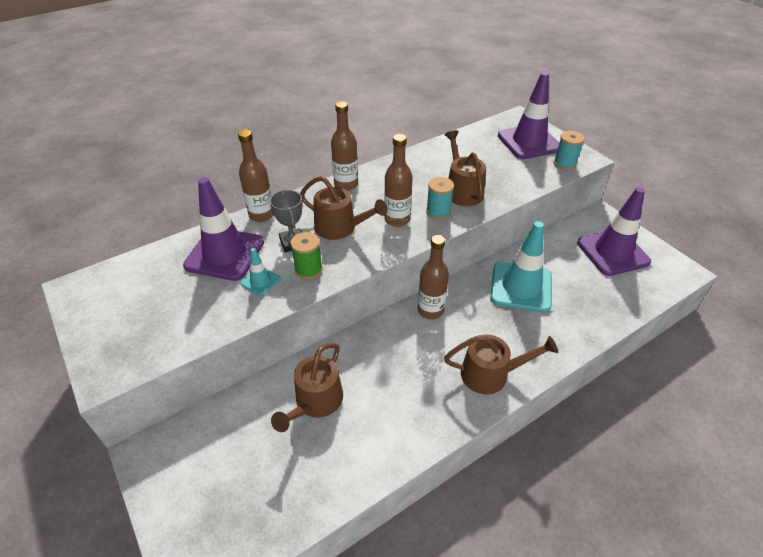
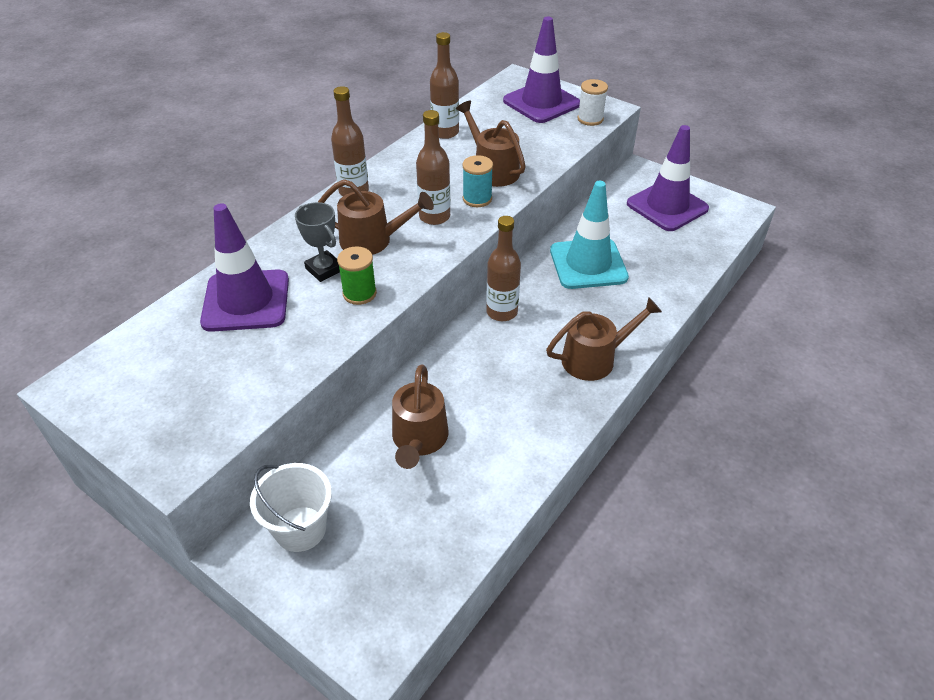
camera: 20 degrees left, 0 degrees up
(193, 449) = (300, 529): none -> white bucket
(260, 281) = (308, 319): turquoise traffic cone -> none
(261, 215) = (267, 247): brown bottle -> brown bottle (445, 132)
(564, 164) = (590, 119): turquoise spool -> white spool

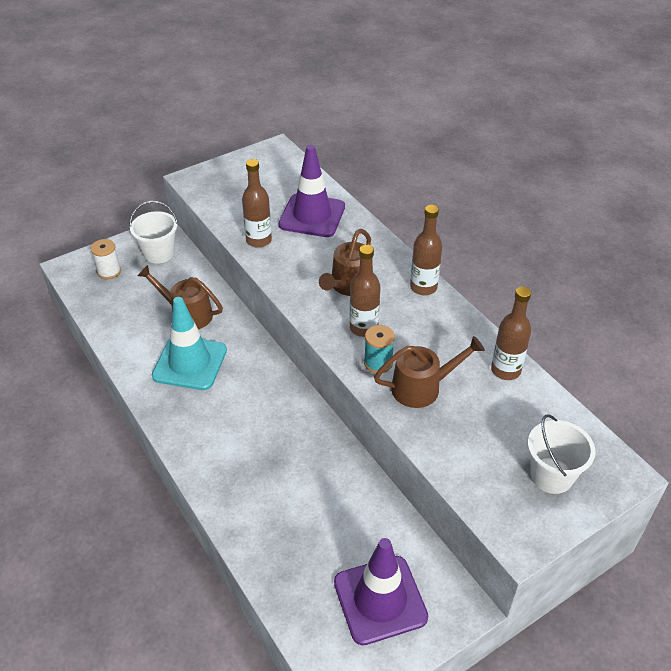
camera: 110 degrees right, 0 degrees up
(324, 269) = (326, 255): grey trophy -> none
(359, 293) = (289, 267): green spool -> none
(502, 312) = (283, 393): brown bottle -> brown bottle (259, 240)
(541, 103) = (551, 475): purple traffic cone -> white bucket
(588, 264) = (315, 479): turquoise traffic cone -> turquoise traffic cone (190, 363)
(590, 119) = (499, 511): white spool -> white spool (109, 271)
(594, 359) = (198, 435): brown watering can -> none

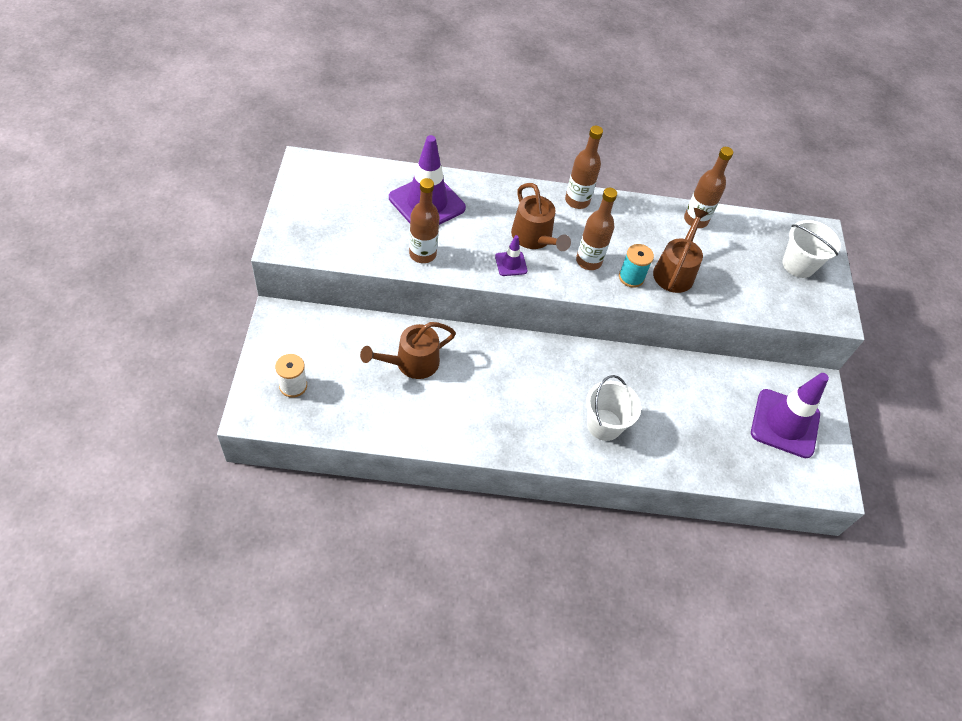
camera: 60 degrees left, 10 degrees up
(159, 253) = (308, 335): white bucket -> white bucket (604, 425)
(190, 363) = (473, 396): turquoise traffic cone -> none
(305, 287) = (511, 264): none -> purple traffic cone

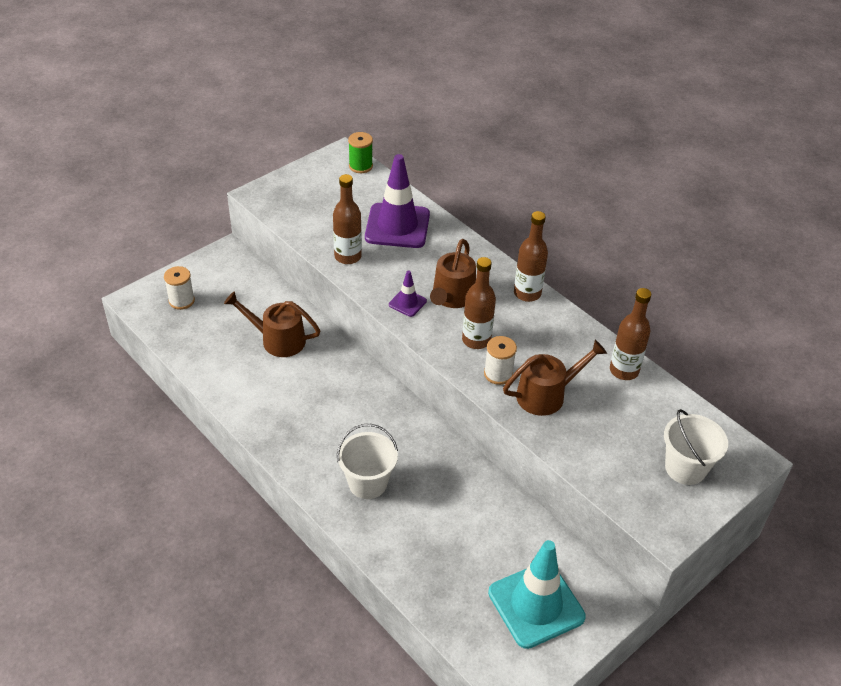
camera: 50 degrees right, 10 degrees down
(334, 166) = (360, 166): none -> green spool
(631, 277) = (498, 374): turquoise spool -> white spool
(785, 423) = (536, 605): purple traffic cone -> turquoise traffic cone

